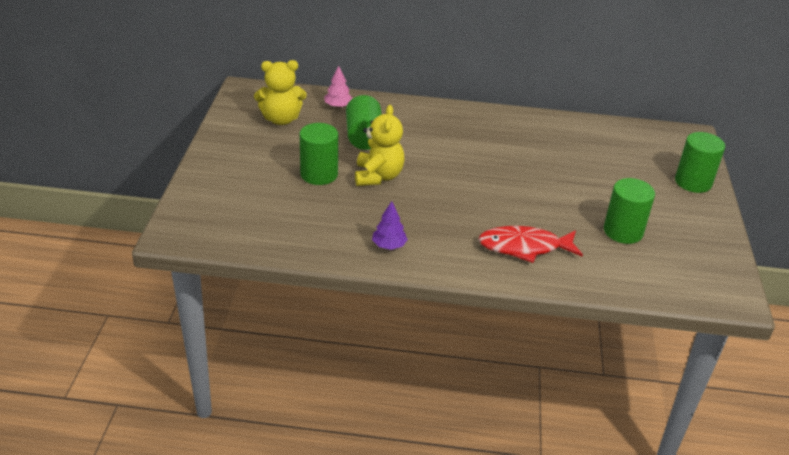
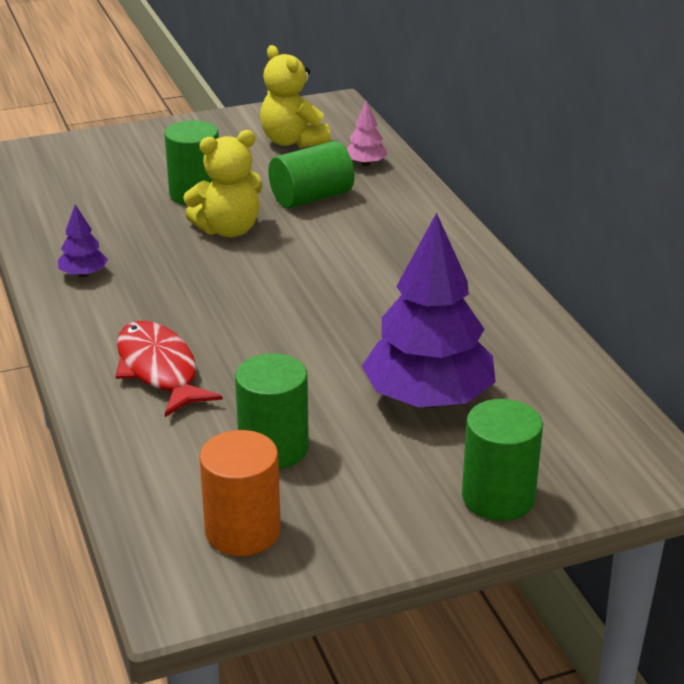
camera: 65 degrees right, 5 degrees down
(603, 172) = (428, 399): none -> purple tree
(690, 262) = (243, 531): none -> orange cylinder

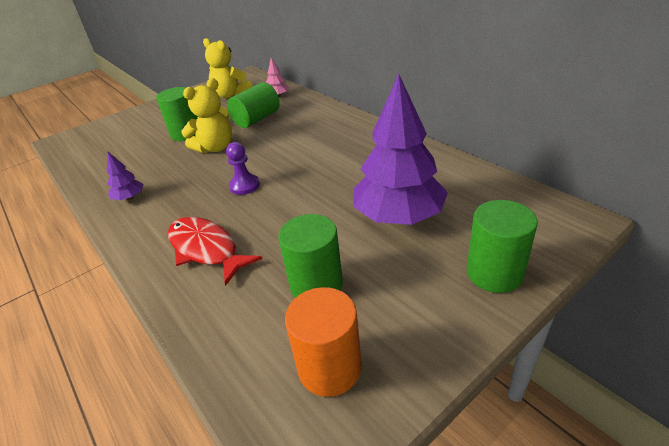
camera: 15 degrees left, 5 degrees up
(244, 300) = (244, 186): none -> purple pawn

